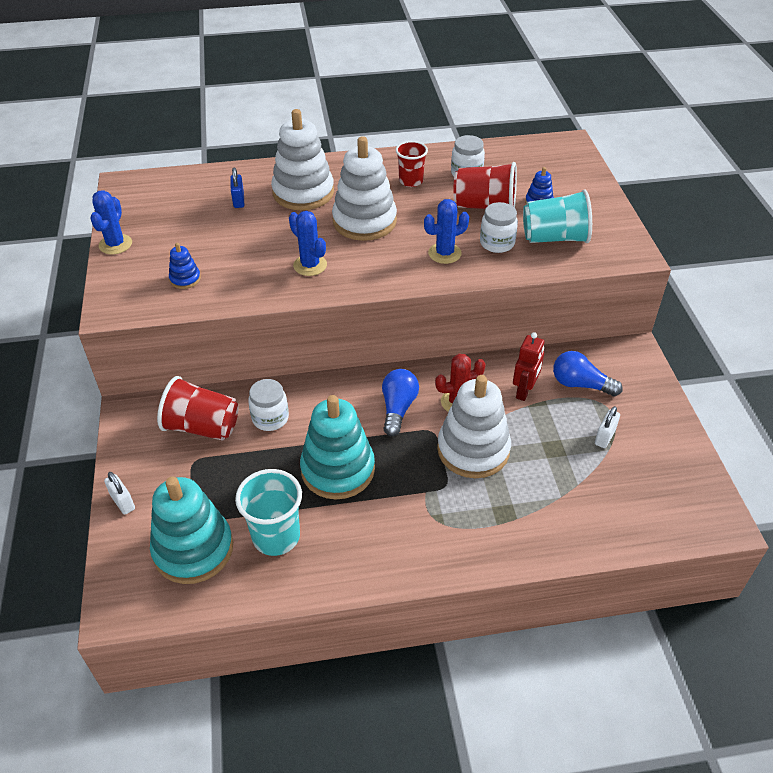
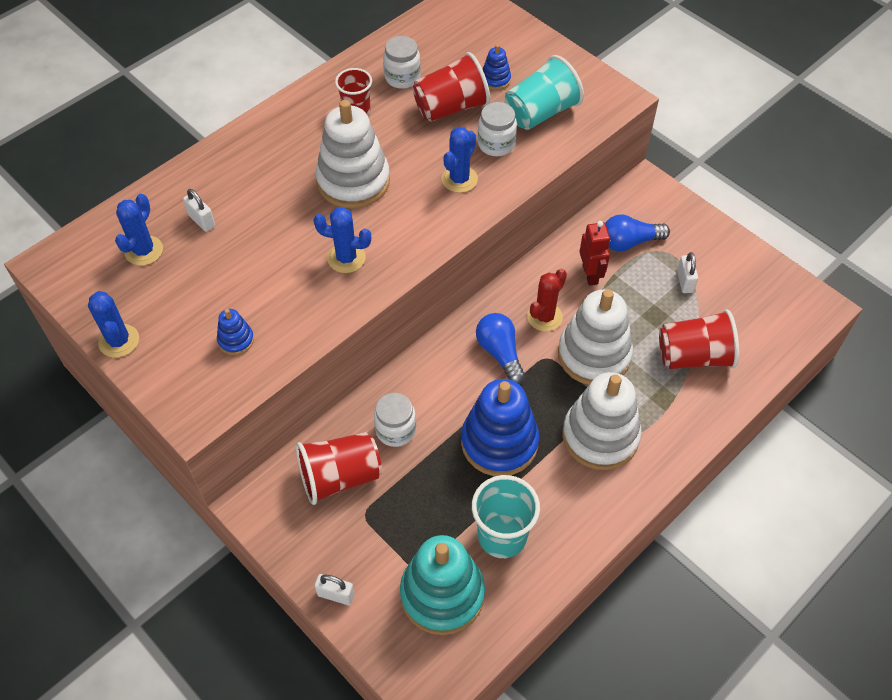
camera: 35 degrees left, 10 degrees up
(185, 201) = (144, 251): none -> blue cactus
(238, 200) = (202, 221): blue padlock -> white padlock
(303, 193) = (261, 178): white stacking toy -> white stacking toy (600, 436)
(338, 470) = (499, 442): turquoise stacking toy -> blue stacking toy
(561, 497) = (694, 356): none -> red cup

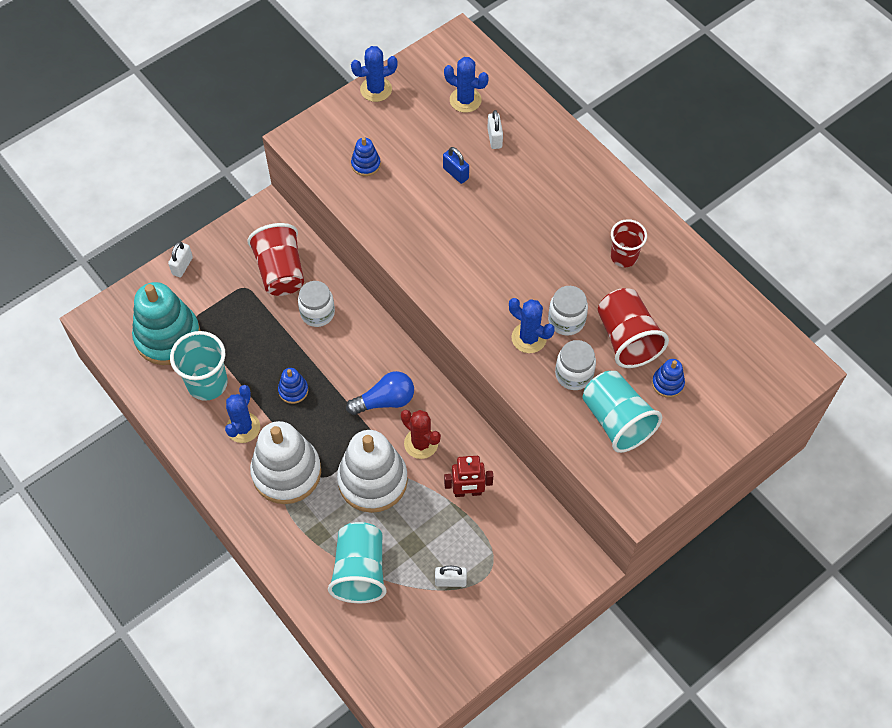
camera: 95 degrees right, 5 degrees up
(202, 221) = (494, 138): white padlock -> white padlock turned 60 degrees counterclockwise
(251, 252) = (455, 173): none -> blue padlock
(346, 258) = (442, 242): blue cactus -> blue cactus (243, 428)
(353, 181) = (532, 251): white stacking toy -> none
(402, 77) = (672, 298): white jar -> white jar (566, 320)
(499, 442) = (293, 390): blue stacking toy -> blue stacking toy, size x0.44
(629, 242) = (506, 536): blue light bulb -> none
(694, 356) = (360, 571): red cup -> turquoise cup

